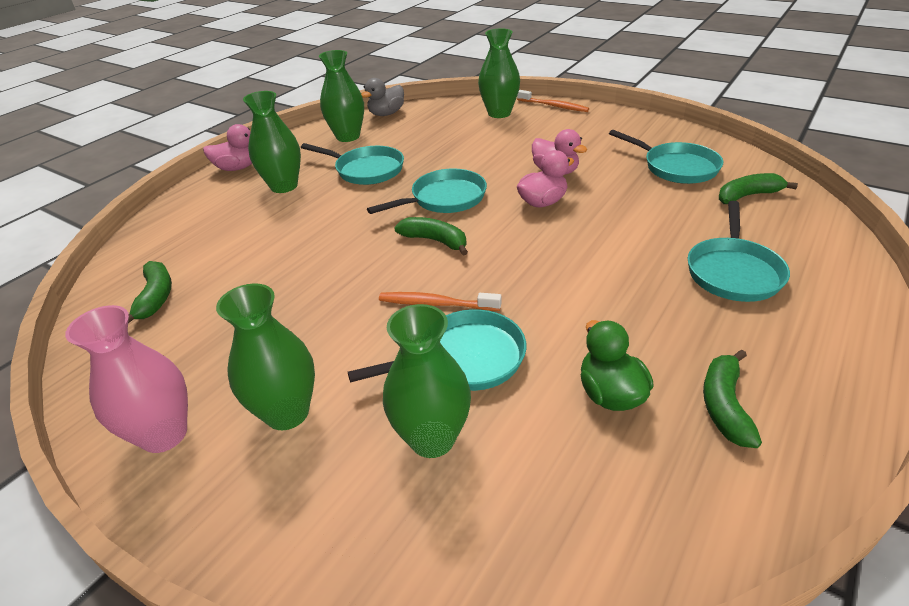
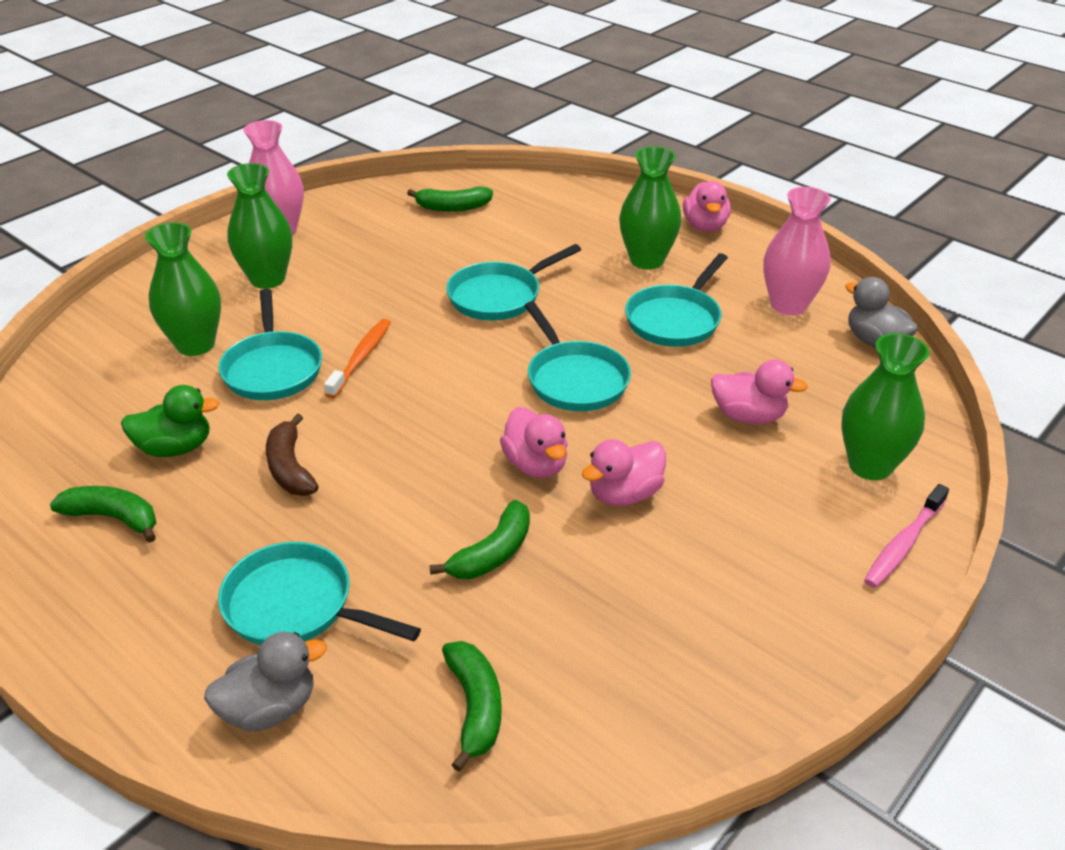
camera: 95 degrees right, 0 degrees up
(348, 136) = (788, 305): green vase -> pink vase
(435, 241) = (477, 365): green banana -> green banana (493, 553)
(468, 142) = (748, 416): none -> pink duck
(554, 106) = (904, 544): orange toothbrush -> pink toothbrush
(600, 310) = (290, 468): none -> brown banana
(676, 167) = (602, 647): turquoise pan -> turquoise pan (499, 296)
(817, 262) = (270, 708): none -> grey duck

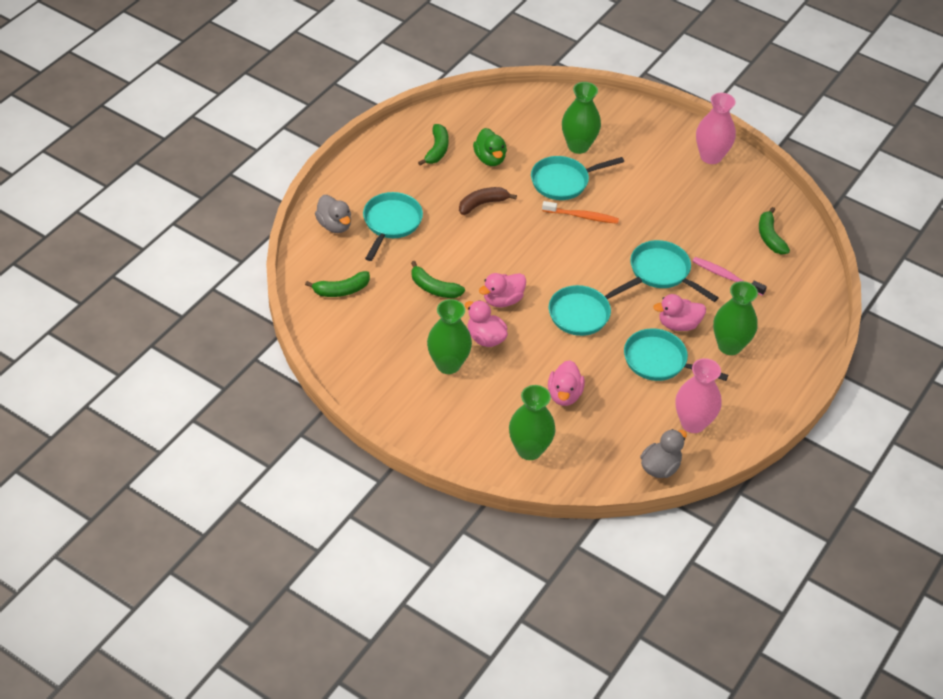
camera: 80 degrees right, 10 degrees up
(267, 279) = (652, 162): green vase -> green vase (448, 364)
(705, 226) = (788, 379): pink duck -> pink duck (678, 324)
(904, 544) = (466, 457): pink toothbrush -> pink toothbrush (726, 276)

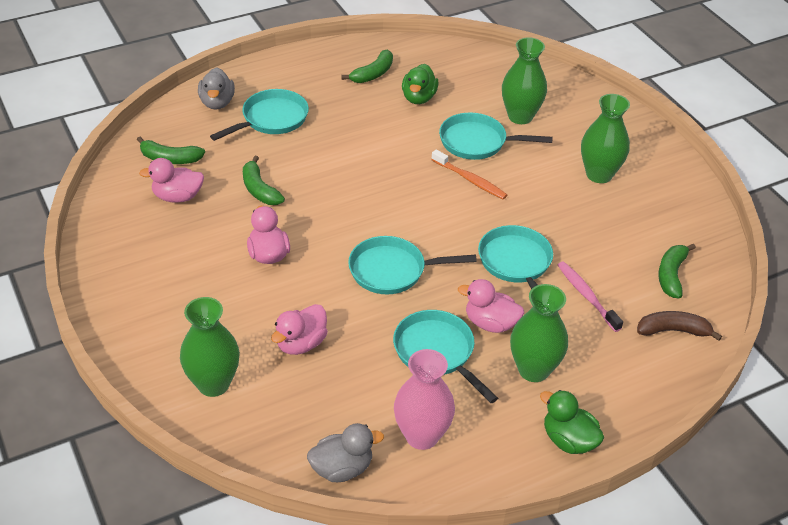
camera: 30 degrees right, 5 degrees down
(448, 364) = (208, 264): green vase -> green vase (599, 174)
(482, 204) = (376, 133): brown banana -> brown banana (673, 331)
(502, 300) = (318, 226): pink duck -> pink duck (177, 197)
(711, 156) = (661, 173): pink vase -> none
(784, 384) = (568, 440): none -> green duck

